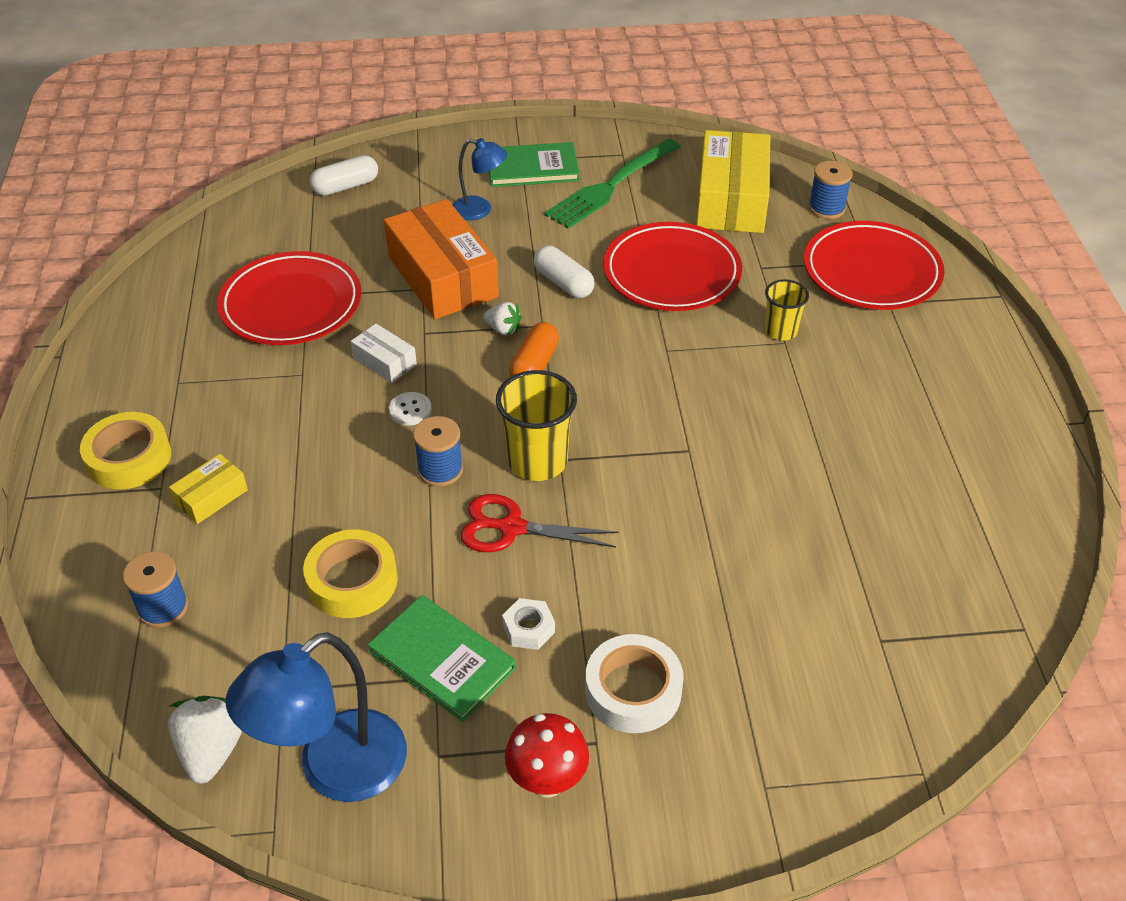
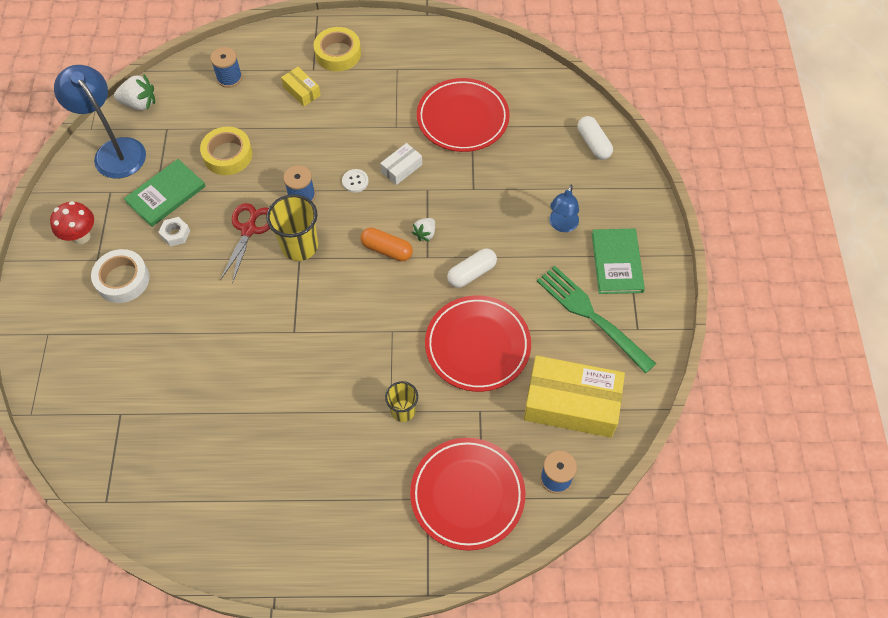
camera: 95 degrees right, 15 degrees up
(442, 276) = (485, 200): orange box -> none

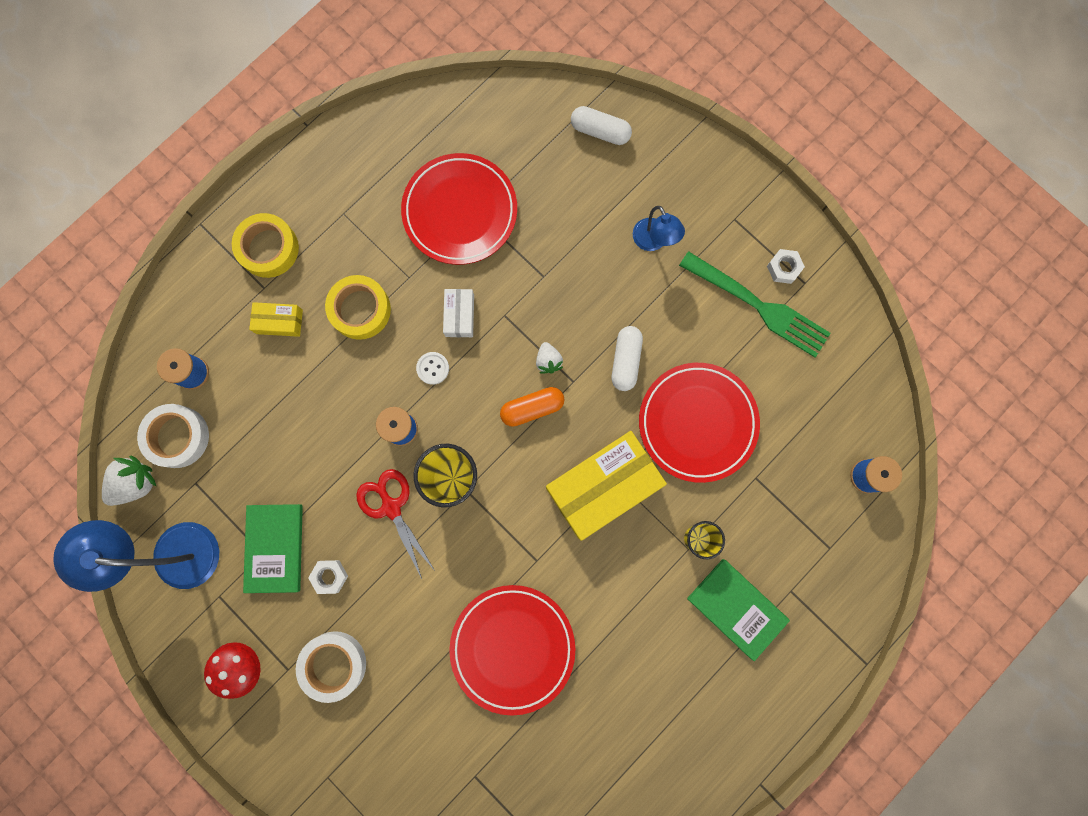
camera: 45 degrees left, 20 degrees up
(185, 100) = (177, 437): none -> white tape
(228, 155) = (286, 454): yellow tape -> yellow tape (360, 309)
(467, 495) = (816, 557): red plate -> red plate (512, 647)
(571, 404) = (818, 401): yellow box -> yellow box (603, 486)
(591, 316) = (758, 306): green fork -> green fork turned 150 degrees counterclockwise
(616, 262) = (731, 235): green book -> green book (736, 608)
(632, 308) = (783, 268): none -> white nut

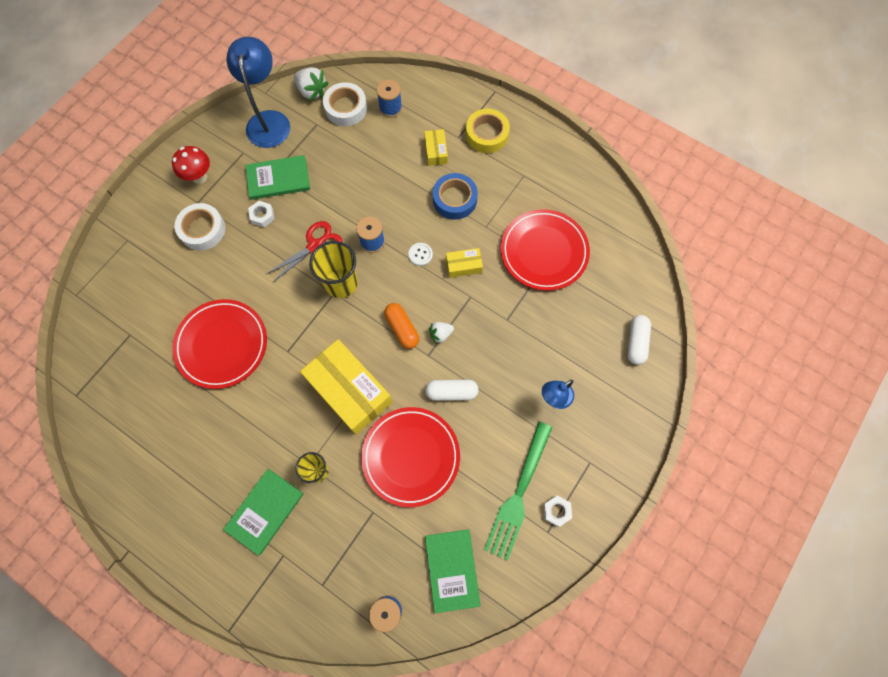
camera: 80 degrees right, 10 degrees down
(360, 309) = (454, 199): yellow tape -> blue tape
(459, 315) = (463, 266): white box -> yellow box
(832, 397) = (452, 570): none -> green book

